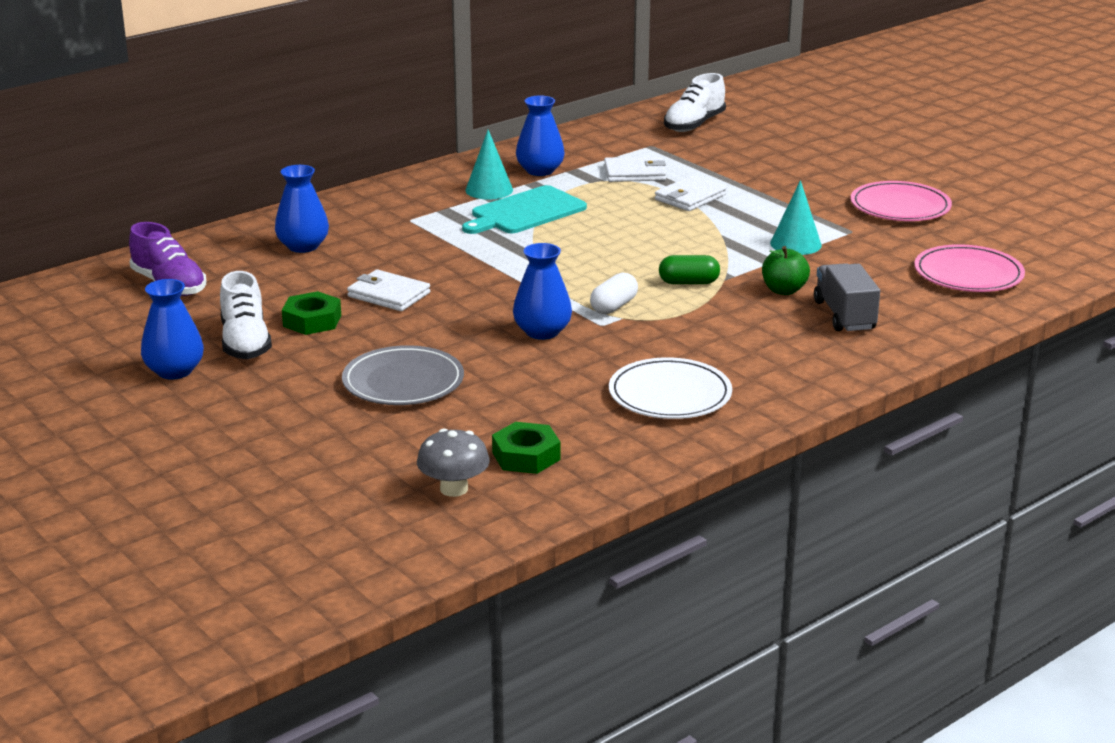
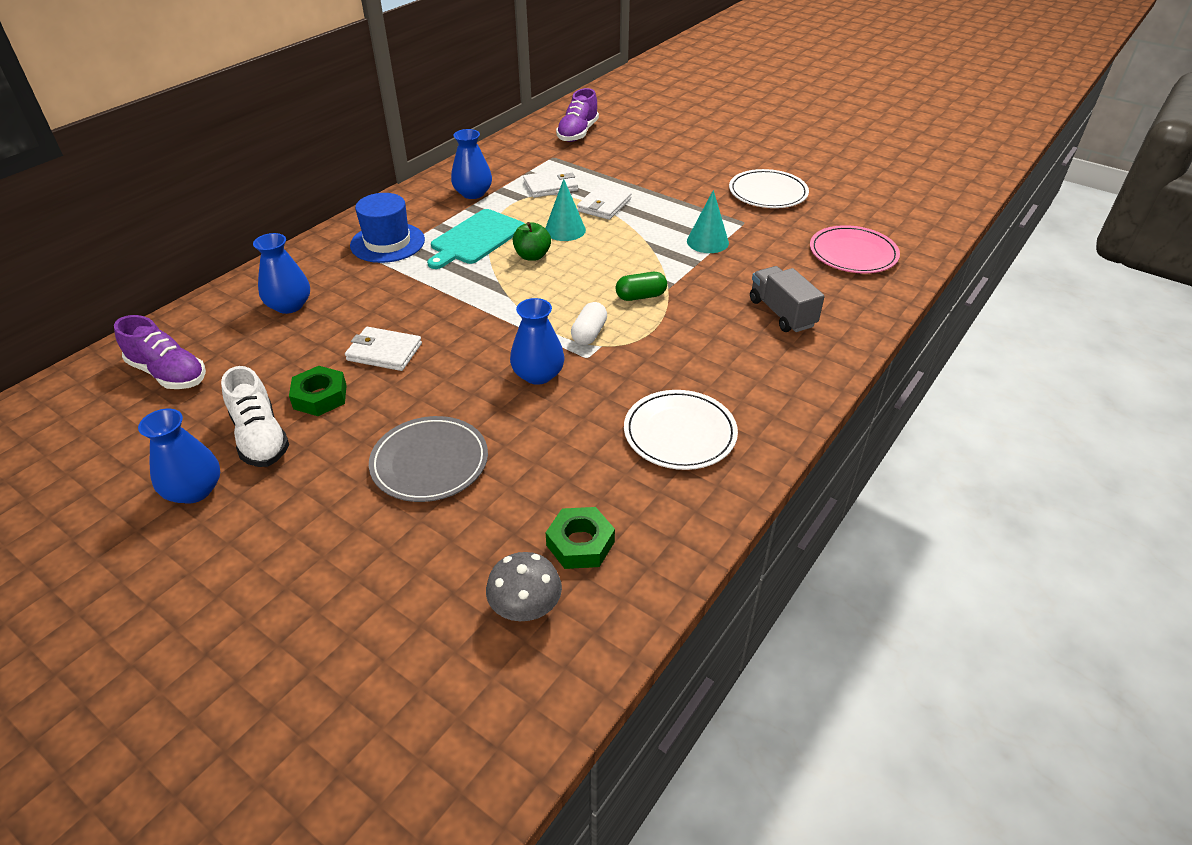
camera: 15 degrees left, 15 degrees up
(425, 205) = (387, 243): none -> blue hat
(489, 190) = (437, 219): turquoise cone -> turquoise cone (565, 230)
(694, 125) = (577, 133): white shoe -> purple shoe
(784, 290) = (721, 293): green apple -> green apple (532, 256)
(900, 206) = (768, 193): pink plate -> white plate

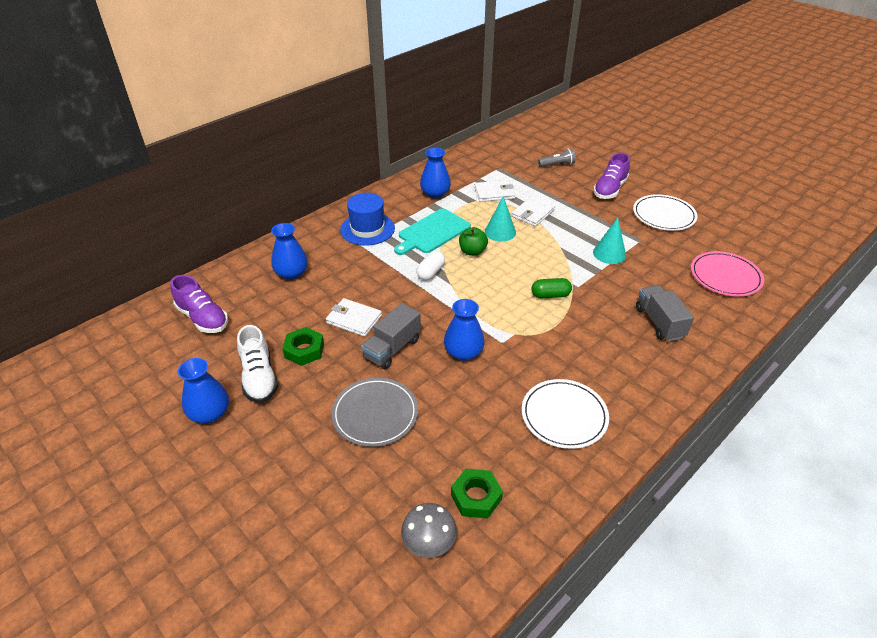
camera: 10 degrees right, 0 degrees up
(441, 381) = (392, 348): none -> grey truck
(577, 133) = (521, 149): purple shoe -> purple shoe (609, 189)
(589, 334) = (506, 322): white capsule -> white capsule (430, 272)
(626, 147) = (557, 165): none -> grey flashlight

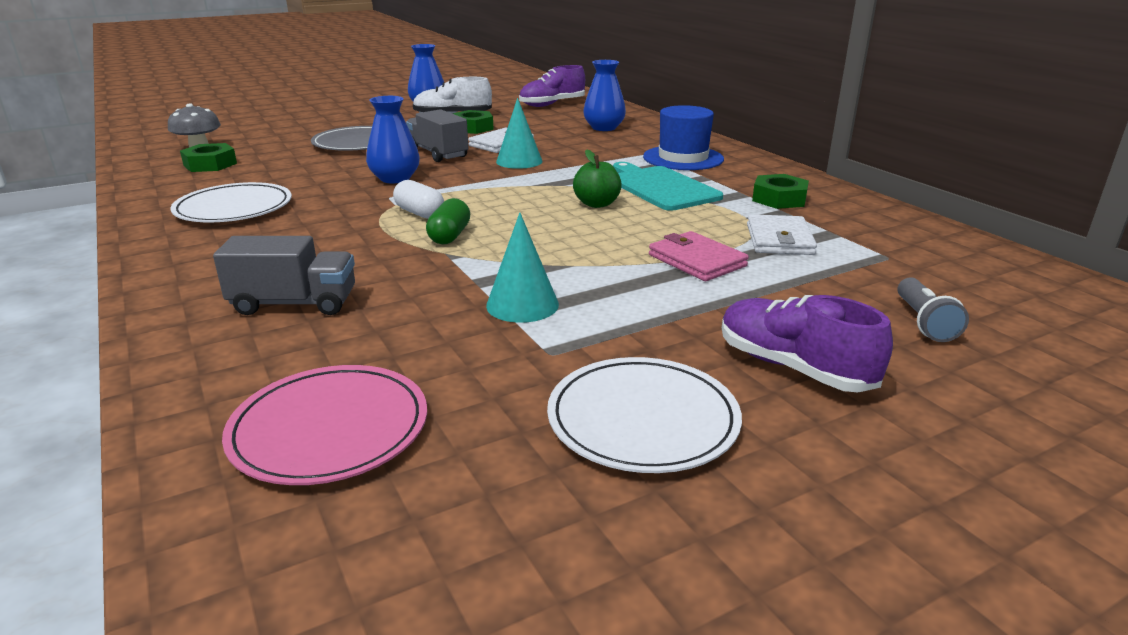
camera: 105 degrees right, 15 degrees down
(430, 272) = (562, 178): white capsule -> white capsule (419, 213)
(435, 193) = (779, 199): blue vase -> green nut
(500, 232) = (643, 227): turquoise cone -> turquoise cone (519, 161)
(533, 213) = (697, 260): white wallet -> pink wallet

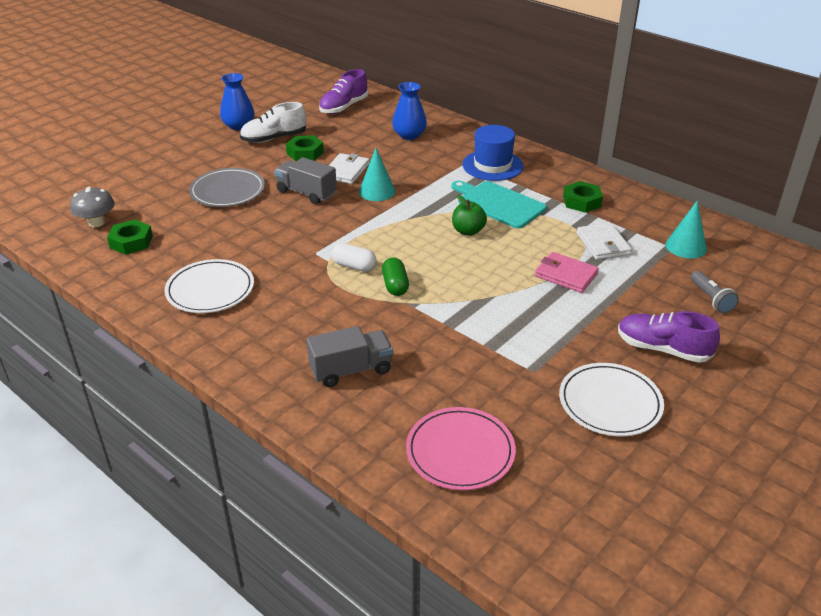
camera: 20 degrees left, 10 degrees up
(395, 178) = (301, 230): blue vase -> none
(522, 305) = (490, 337): turquoise cone -> turquoise cone (686, 246)

